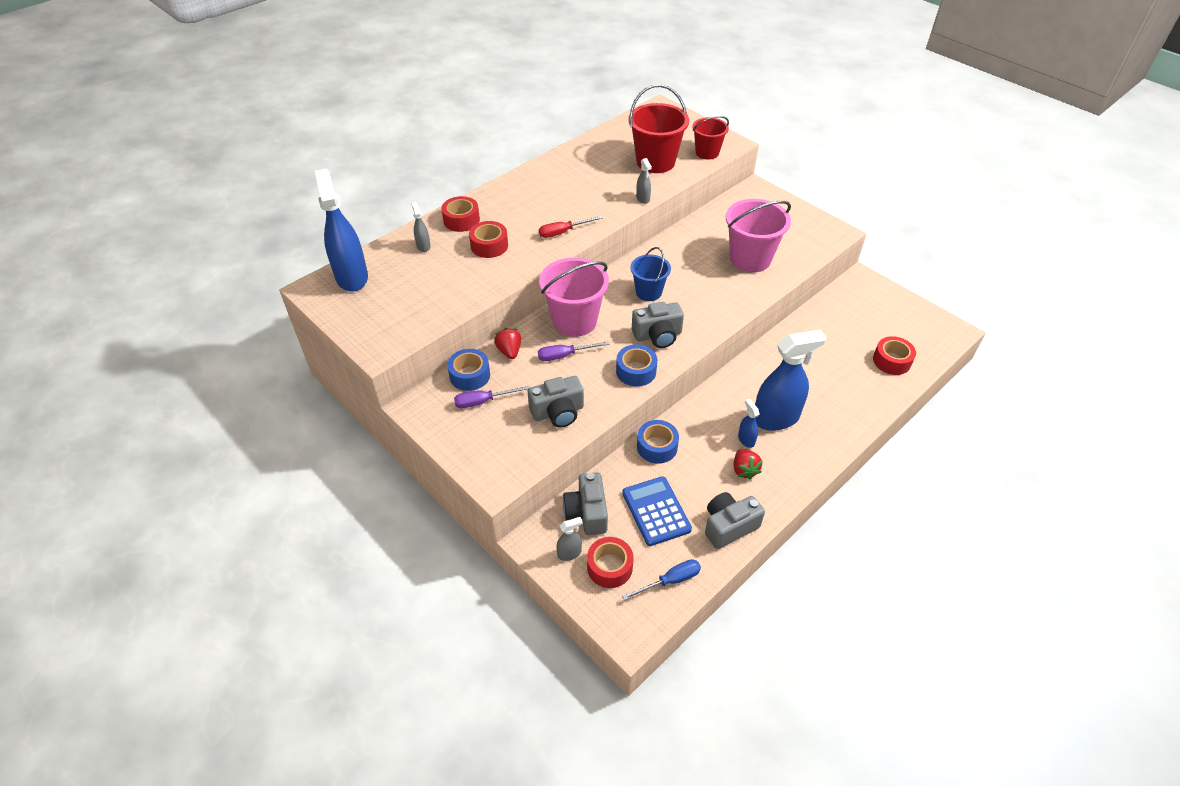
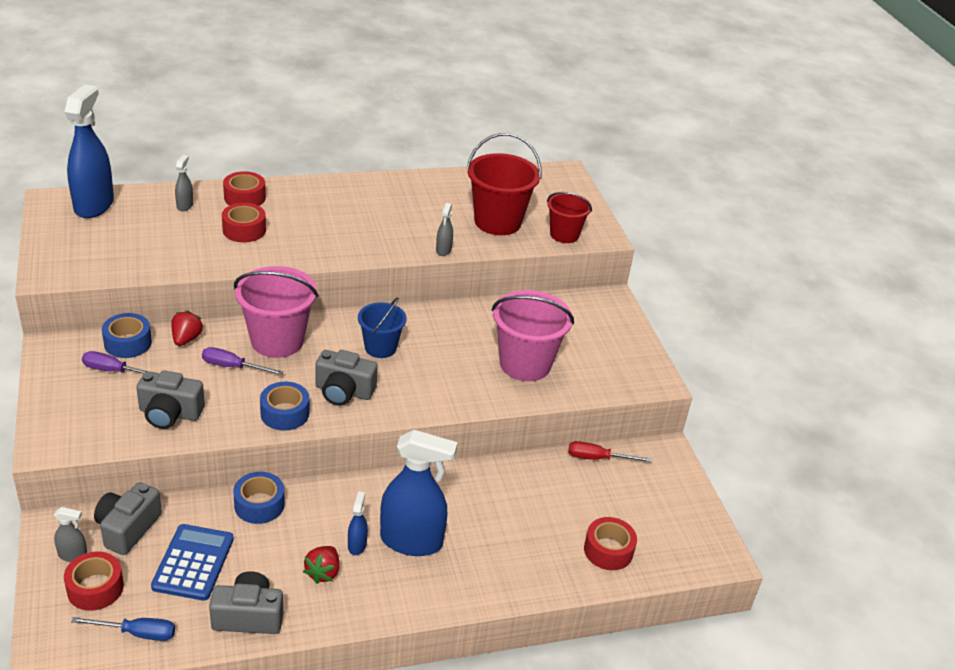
camera: 25 degrees right, 10 degrees down
(563, 232) = (327, 247): red screwdriver -> red screwdriver (598, 458)

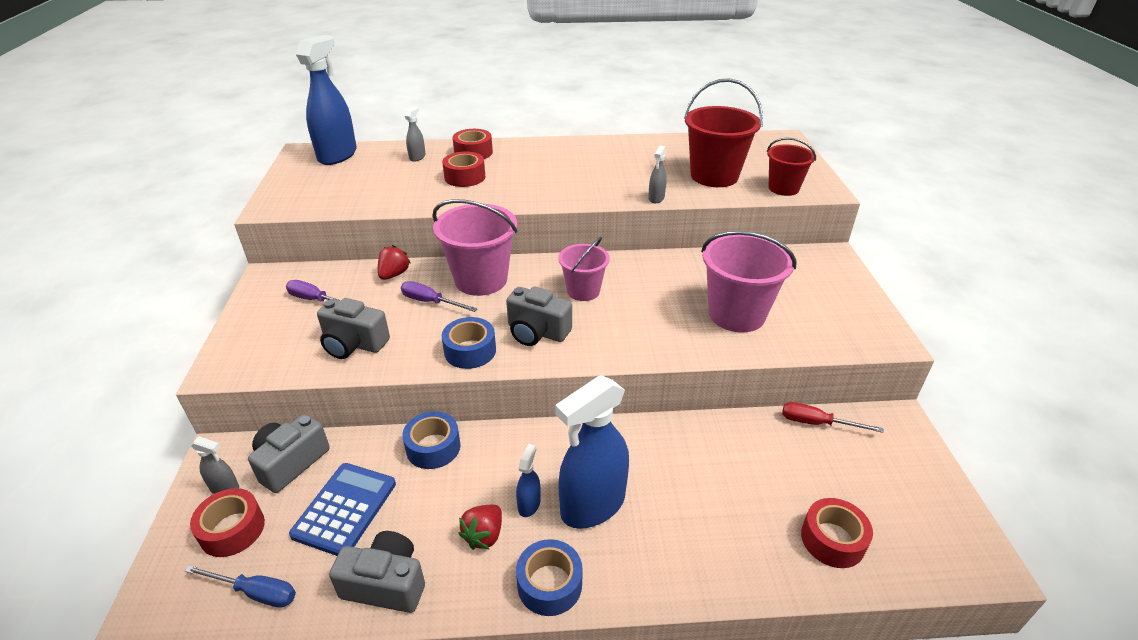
camera: 15 degrees right, 0 degrees up
(128, 343) = (338, 275): blue tape -> blue tape (549, 584)
(380, 347) = (583, 291): blue bucket -> pink bucket
(411, 541) = (592, 505): blue spray bottle -> blue spray bottle turned 120 degrees clockwise

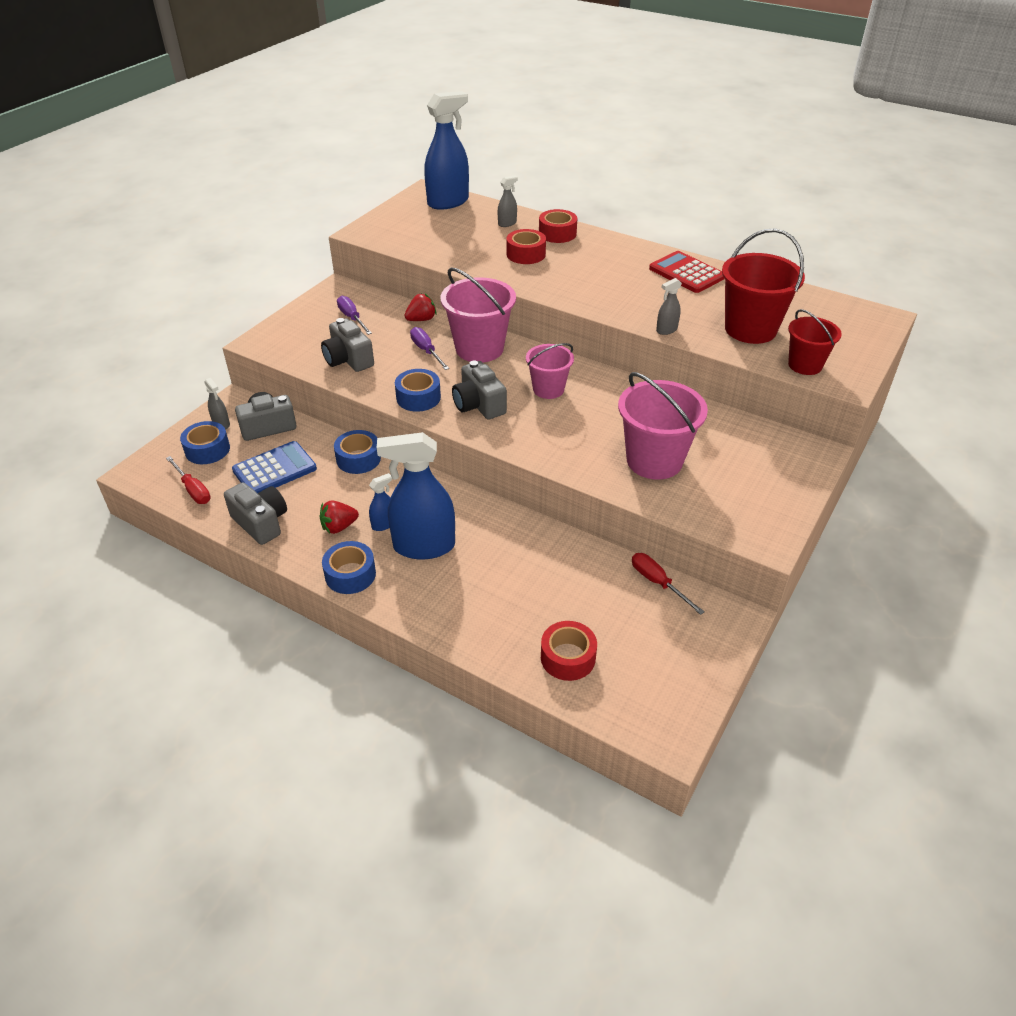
camera: 35 degrees right, 5 degrees up
(232, 529) = (207, 450): red tape -> blue tape
(255, 592) = (193, 490): blue screwdriver -> red screwdriver
(616, 151) = (686, 273): none -> red calculator

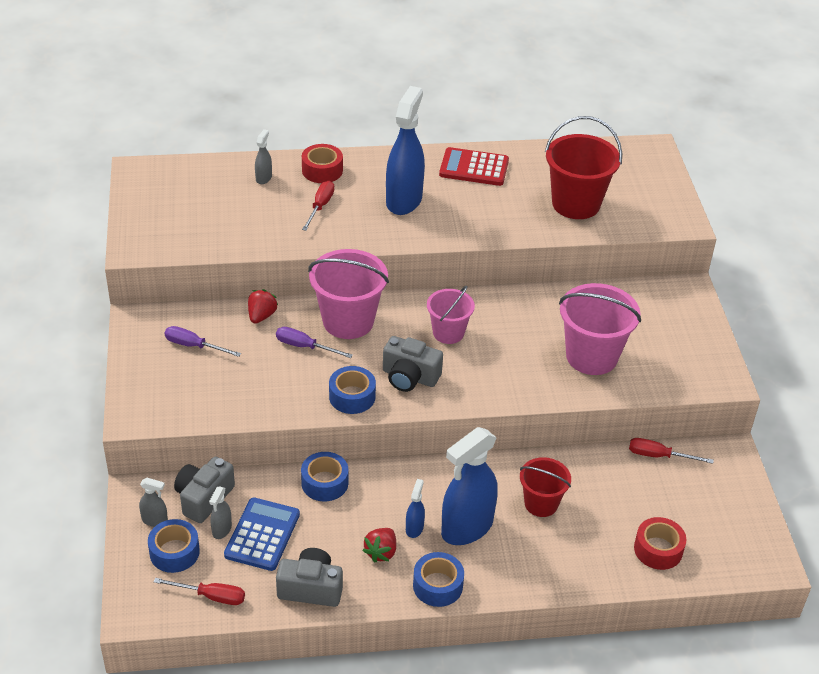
camera: 40 degrees left, 0 degrees up
(348, 359) = (244, 391): grey camera -> none
(448, 202) = (177, 175): blue spray bottle -> blue spray bottle (404, 200)
(526, 254) = (320, 206): red tape -> red screwdriver
(666, 330) = (517, 234): grey spray bottle -> grey spray bottle (221, 529)
(805, 365) = (644, 220): red bucket -> red bucket (541, 503)

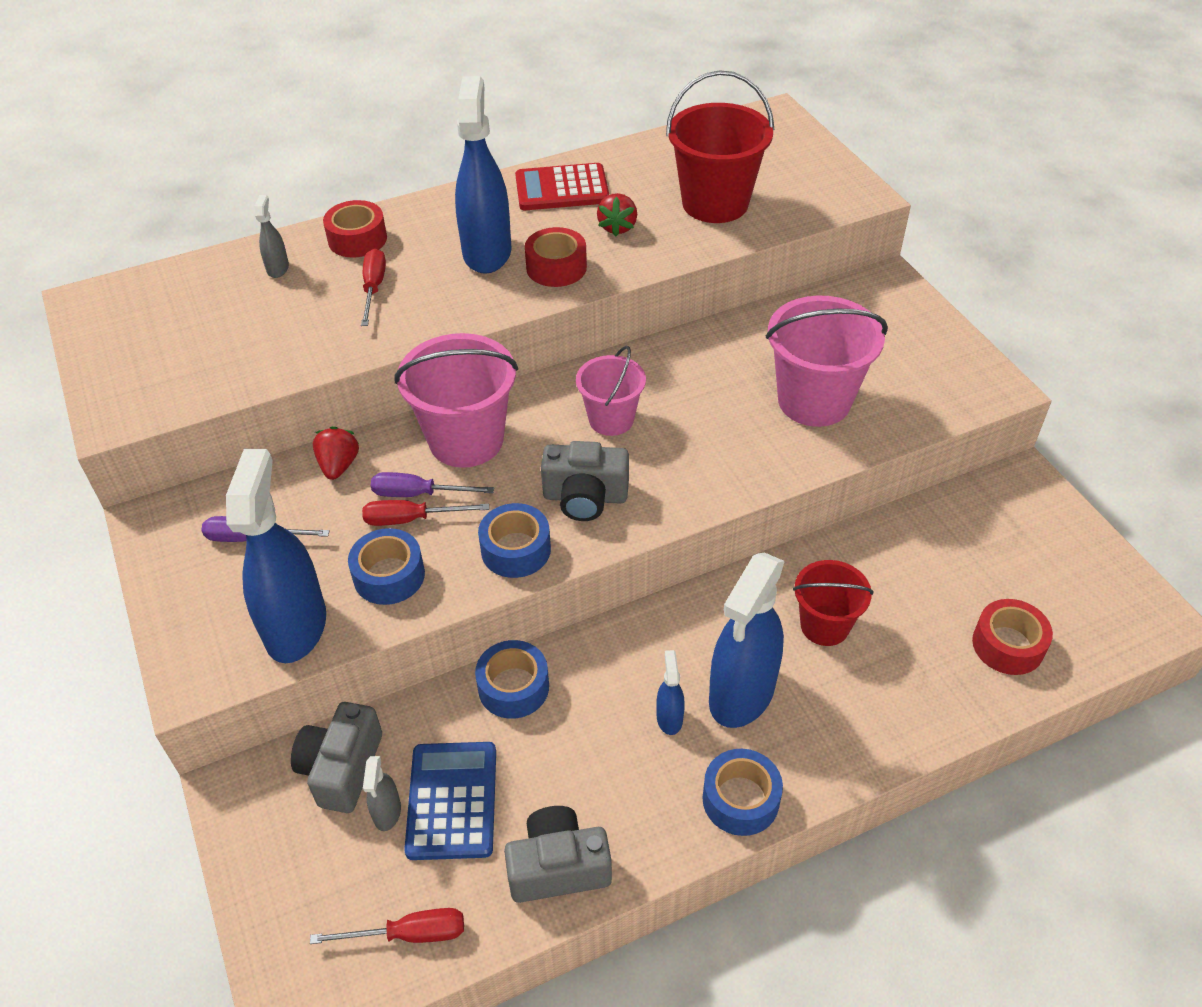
camera: 15 degrees left, 5 degrees up
(155, 520) = (277, 830): grey spray bottle -> none
(174, 552) = (326, 875): blue tape -> blue tape (389, 575)
(202, 404) = (296, 626): none -> blue spray bottle
(381, 552) = (638, 772): red strawberry -> red strawberry (617, 227)
(445, 222) = (556, 267): none -> red tape
(659, 456) = (941, 511): red screwdriver -> red screwdriver (411, 519)

